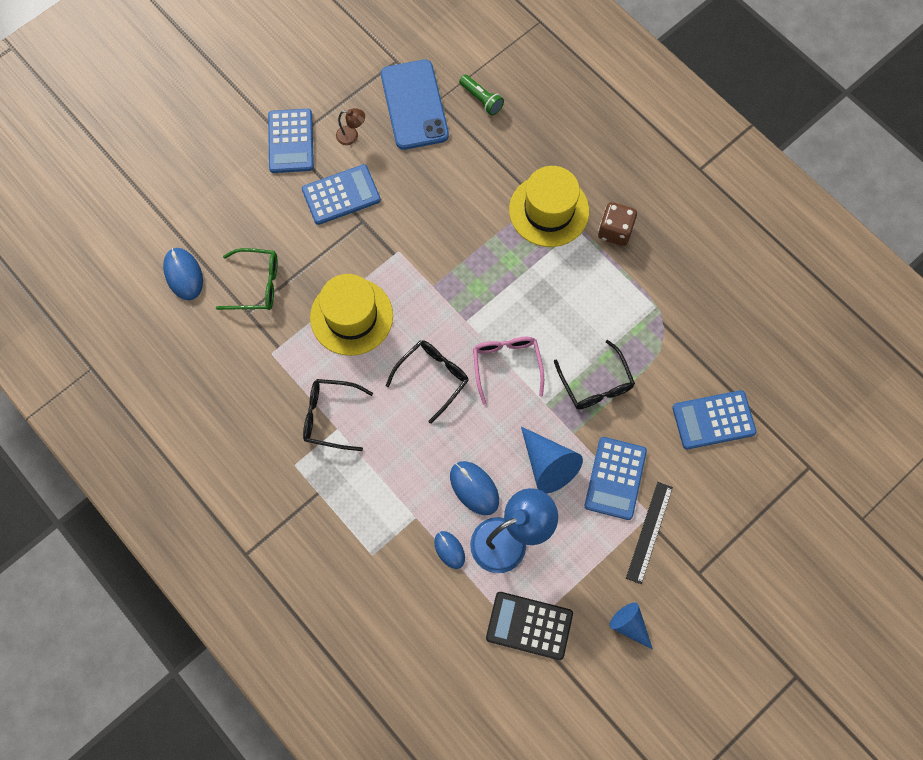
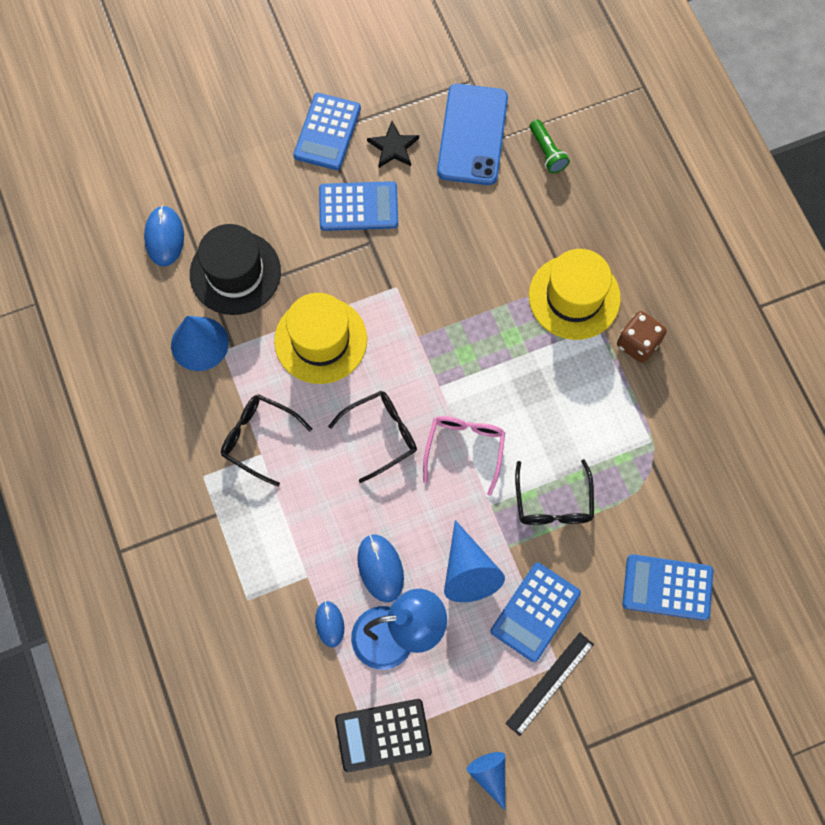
camera: 20 degrees right, 0 degrees up
(248, 354) = (199, 343): none -> blue cone
(257, 284) = (235, 273): green glasses -> black hat
(352, 136) = (393, 147): brown lamp -> black star
(529, 625) = (383, 735): black calculator -> black calculator turned 45 degrees counterclockwise

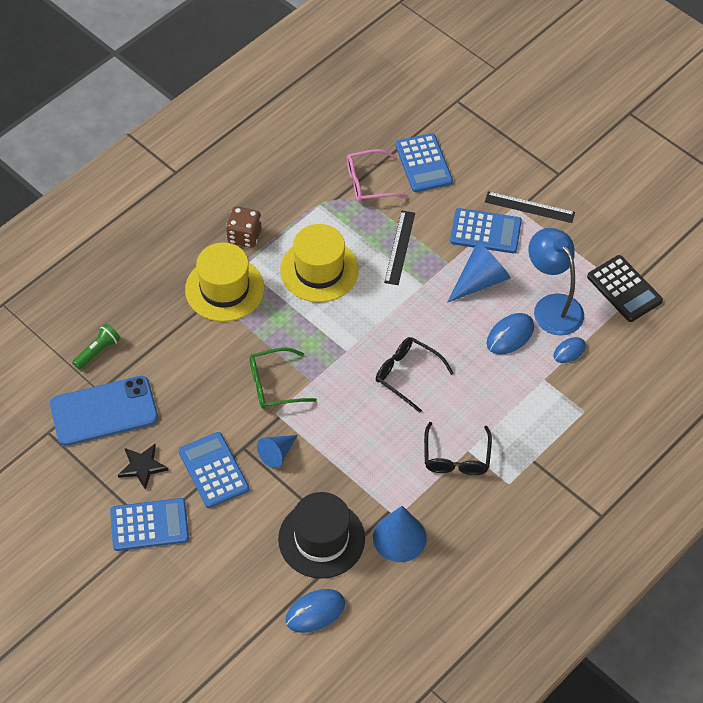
camera: 115 degrees left, 15 degrees down
(320, 340) = (350, 448): yellow hat -> yellow hat (319, 270)
(430, 299) = (274, 385): none -> green glasses
(465, 449) = (388, 316): pink glasses -> pink glasses (369, 183)
(490, 775) = (610, 219): blue cone -> blue cone (277, 453)
(553, 503) = (399, 247): black glasses -> black ruler

